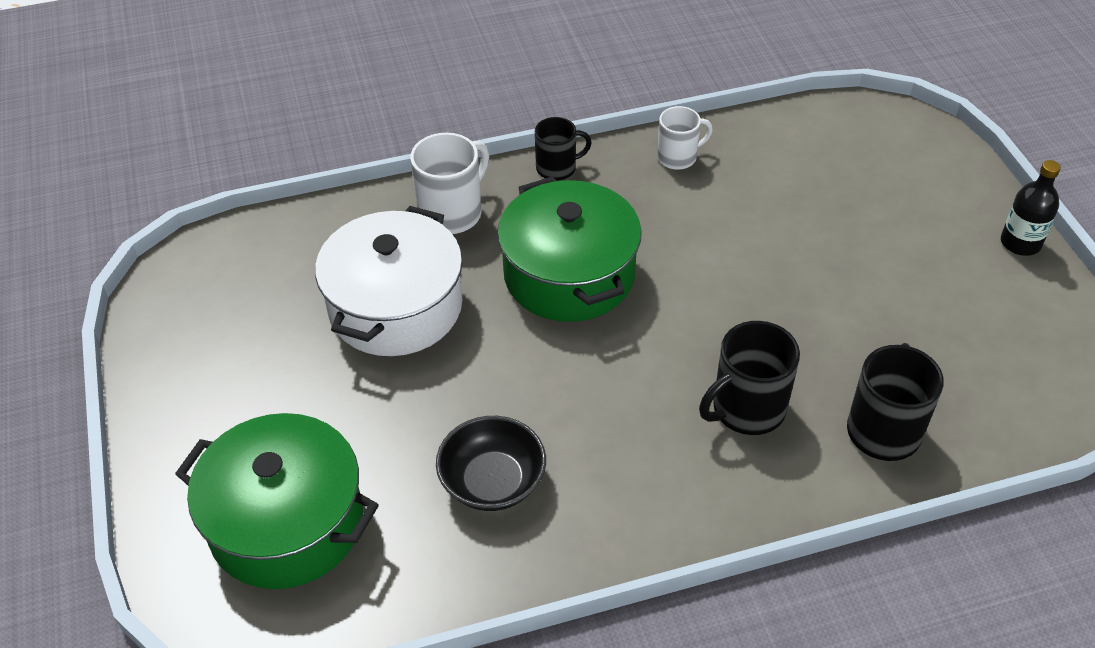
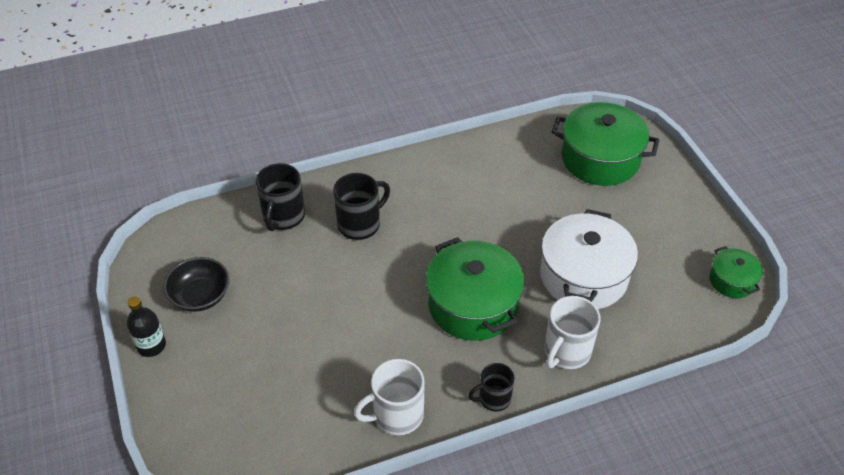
camera: 175 degrees right, 0 degrees up
(178, 290) = (732, 281): none -> green pot
(492, 481) = (499, 181): black bowl -> black bowl (200, 296)
(678, 157) = (396, 415): white mug -> white mug, size x1.54

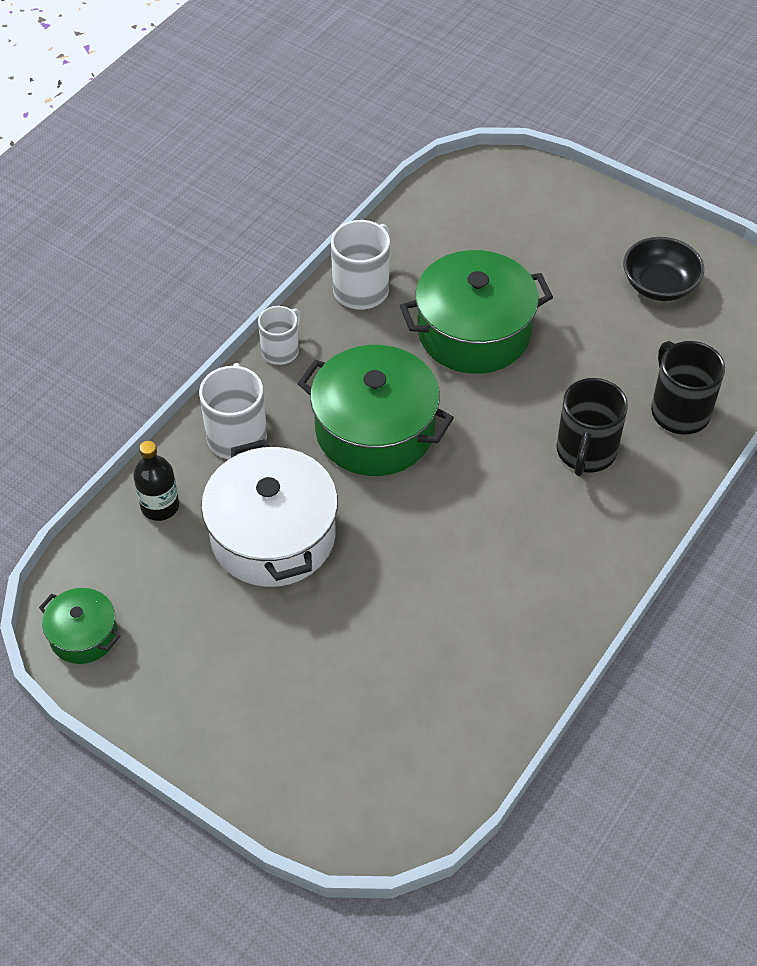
camera: 145 degrees right, 5 degrees up
(151, 345) = (646, 223): black bottle -> black bottle (160, 506)
(493, 398) = (281, 350): black mug -> white mug
(600, 159) = (364, 741): green pot -> green pot (474, 332)

